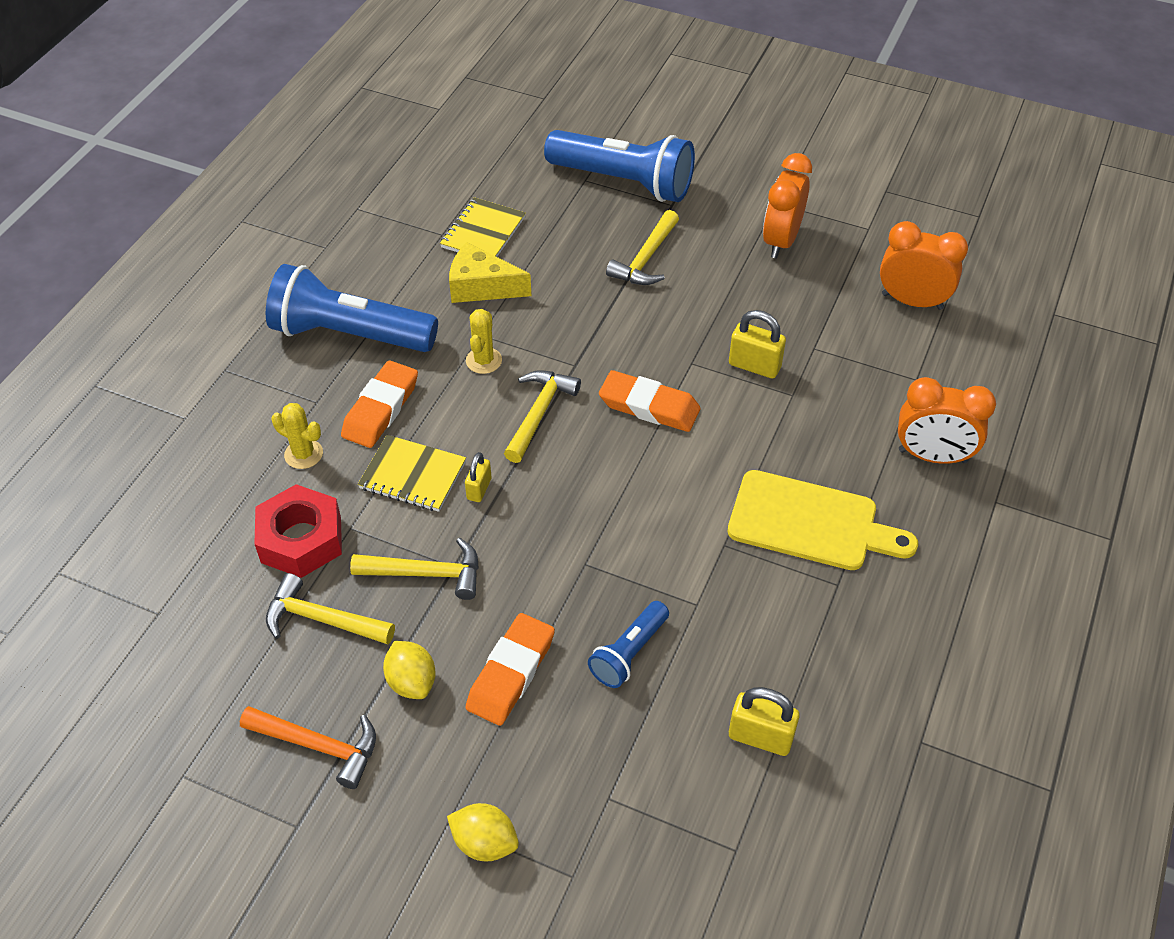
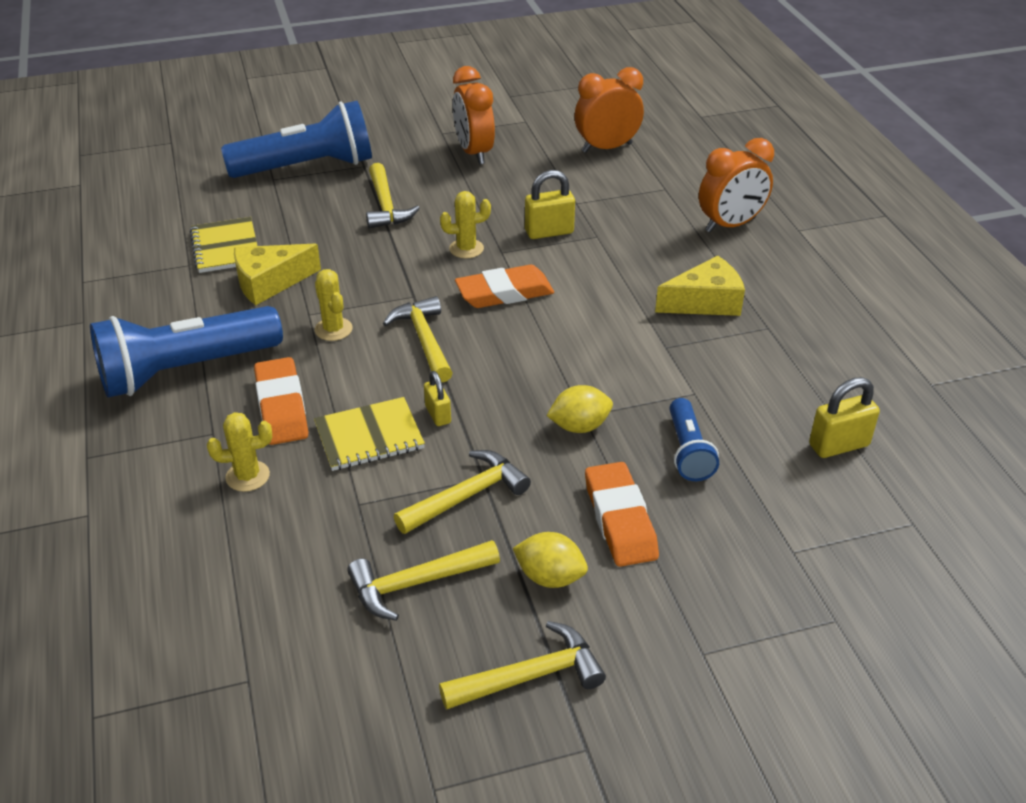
camera: 40 degrees left, 10 degrees down
(301, 540) = (323, 538): red nut -> none
(318, 746) = (530, 676): orange hammer -> yellow hammer
(484, 842) = (747, 645): yellow lemon -> yellow lemon (579, 426)
(665, 342) = (466, 249): none -> yellow cactus
(811, 523) = (705, 302): yellow cutting board -> yellow cheese

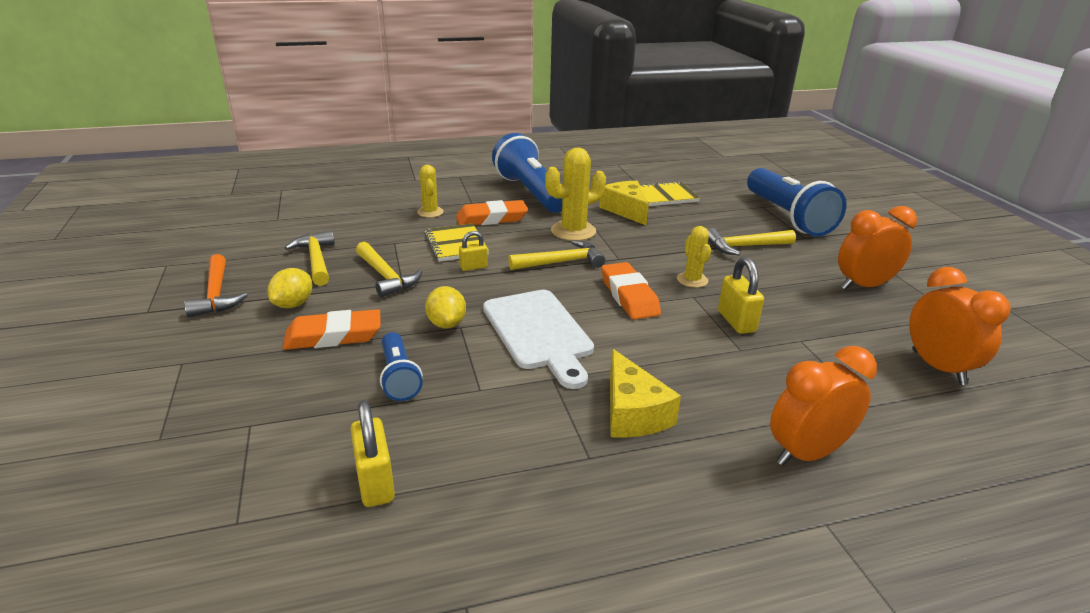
camera: 90 degrees right, 10 degrees down
(333, 329) = (573, 231): yellow cactus -> yellow cactus, size x1.65
(530, 676) = (216, 294): yellow hammer -> orange hammer
(588, 356) = (539, 333): none -> white cutting board
(688, 451) = (399, 377): blue flashlight -> blue flashlight turned 105 degrees counterclockwise
(730, 225) = (806, 453): orange clock -> orange clock turned 90 degrees clockwise

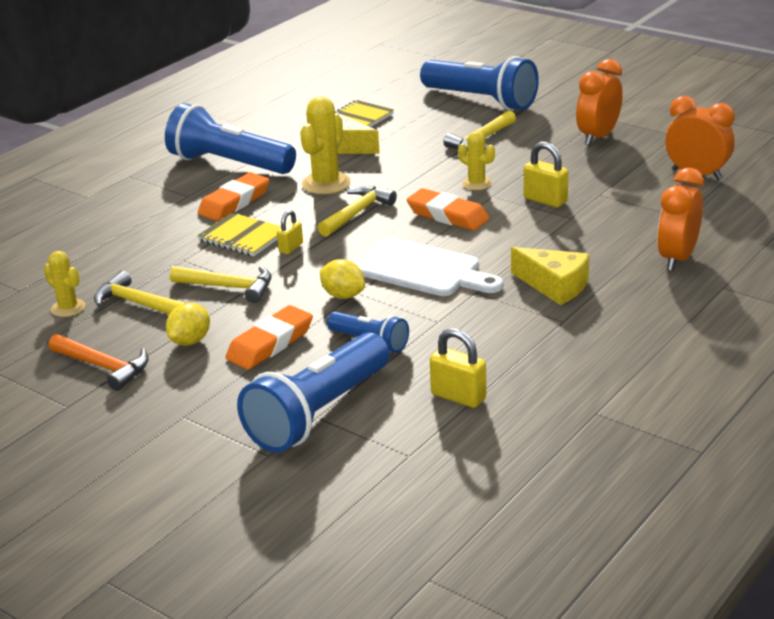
camera: 35 degrees left, 0 degrees up
(255, 422) = (318, 413): none -> blue flashlight
(293, 304) = (190, 341): yellow lemon -> yellow lemon turned 45 degrees clockwise
(430, 212) = (165, 220): yellow cactus -> yellow cactus (68, 308)

